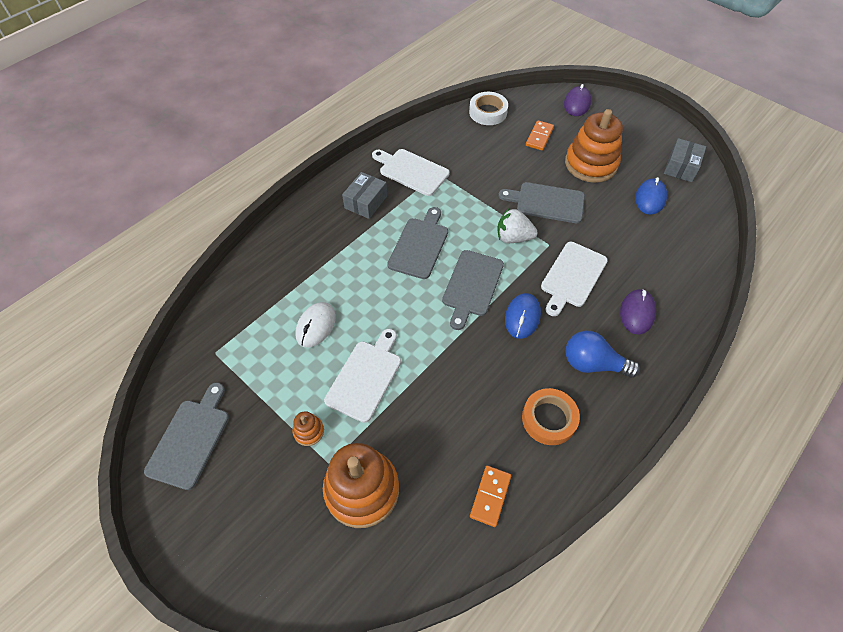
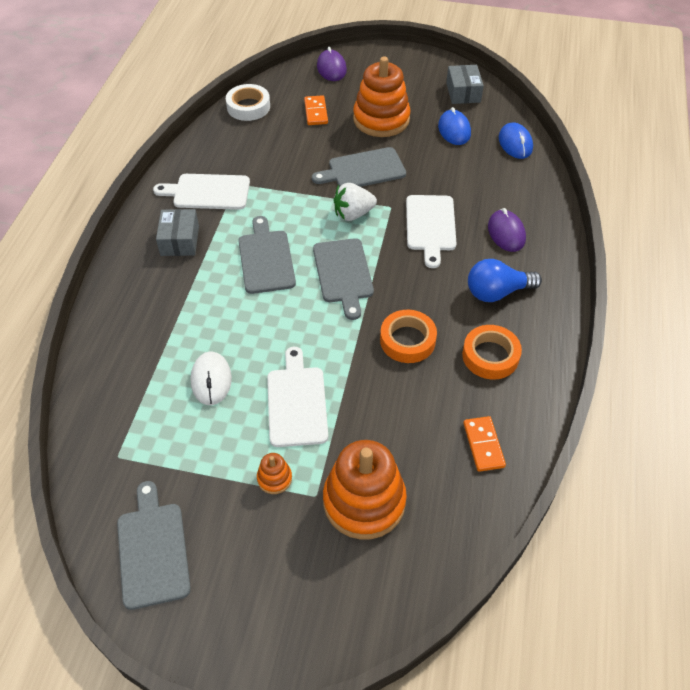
camera: 30 degrees left, 5 degrees down
(487, 369) = (407, 340): none -> orange tape
(522, 317) = (409, 280): blue mouse -> blue mouse (515, 143)

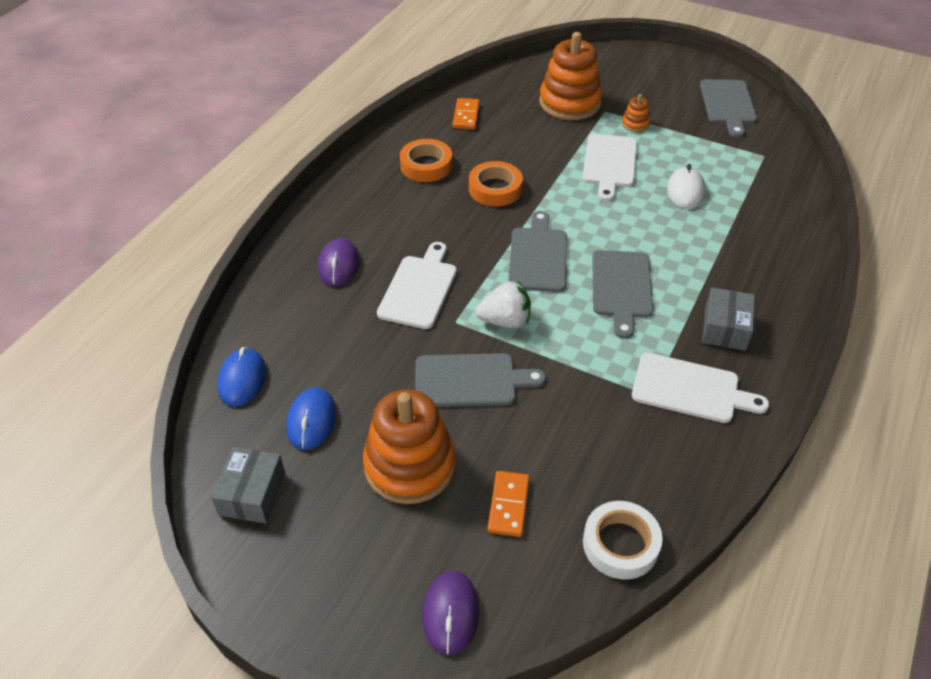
camera: 165 degrees left, 5 degrees down
(497, 292) = (387, 211): blue light bulb -> none

